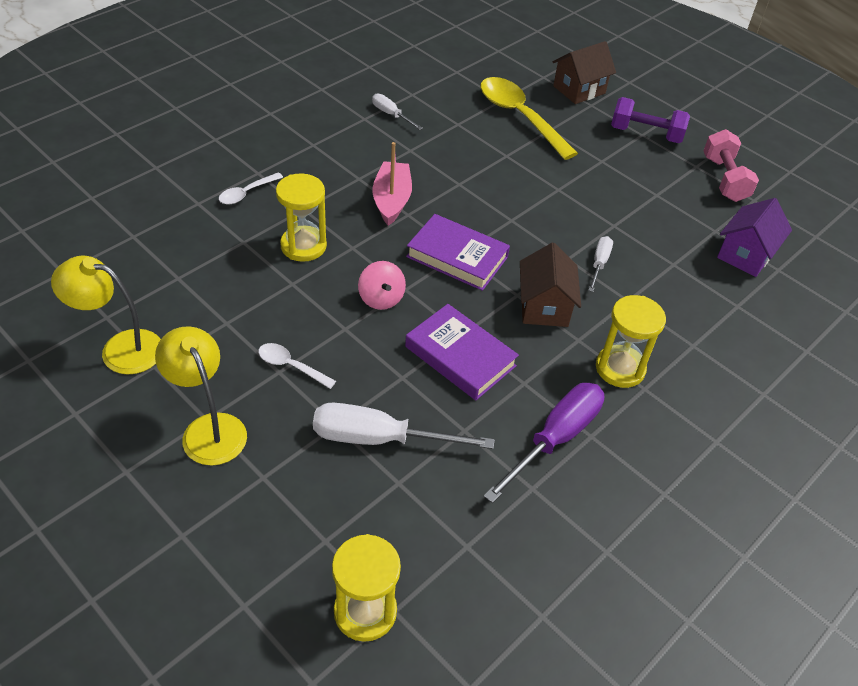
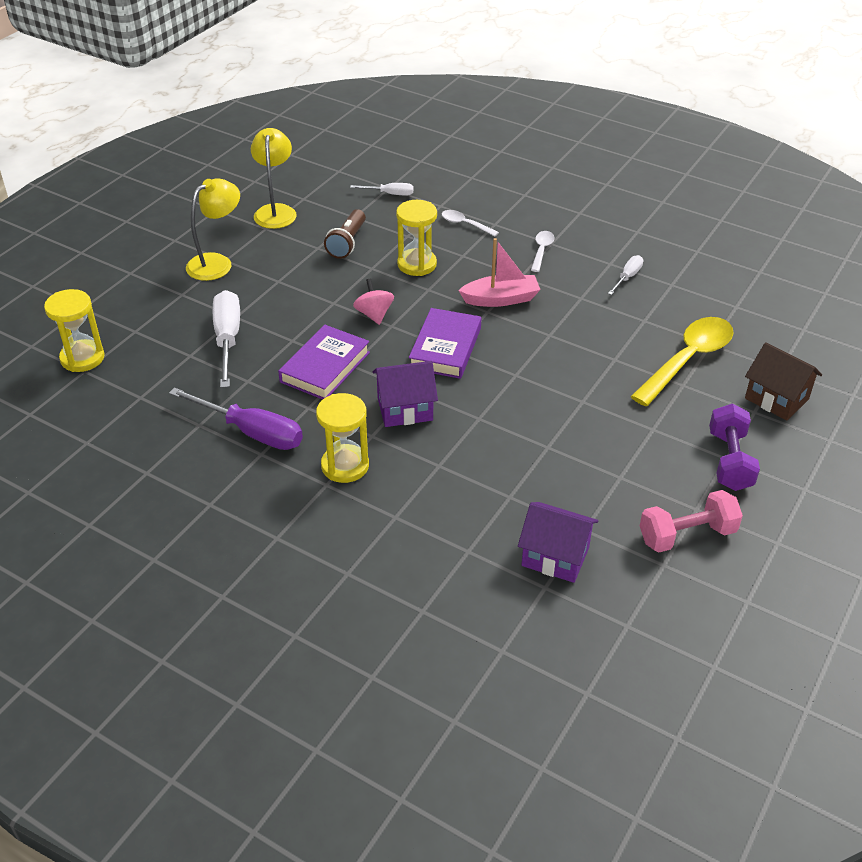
camera: 80 degrees right, 5 degrees down
(231, 294) = (347, 243): none -> brown flashlight
(291, 366) = (285, 285): white spoon -> white spoon (541, 250)
(381, 298) = (374, 314): pink spinning top -> pink spinning top turned 105 degrees clockwise
(544, 306) = (405, 409): brown house -> purple house
(599, 264) = (481, 440): white screwdriver -> white screwdriver (390, 194)

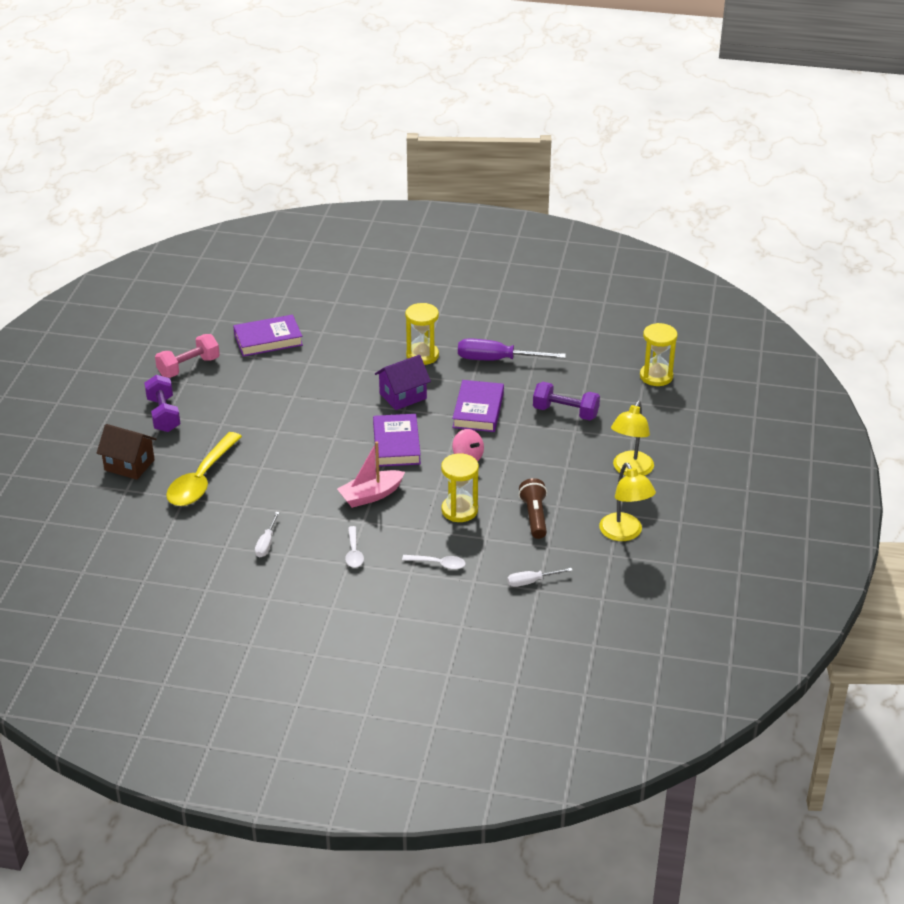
camera: 160 degrees right, 5 degrees down
(227, 339) = (565, 412): white screwdriver -> purple dumbbell
(555, 556) = (268, 340): purple house -> purple book

